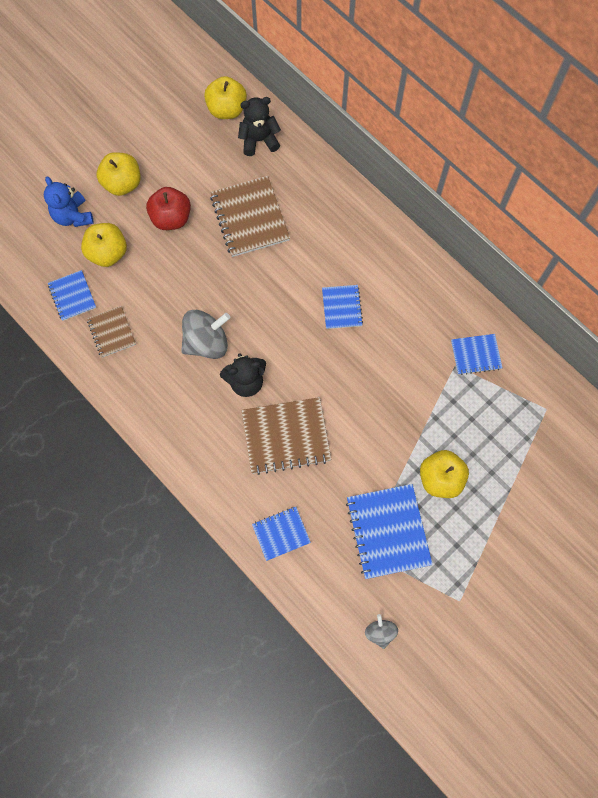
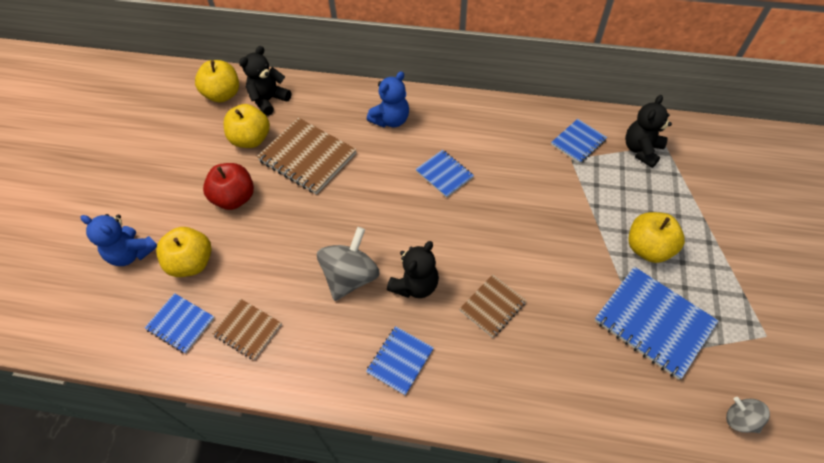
camera: 35 degrees left, 15 degrees down
(122, 183) = (165, 198): yellow apple -> yellow apple (251, 139)
(281, 533) = (569, 398): blue notebook -> blue notebook (400, 361)
(286, 436) = (492, 306): brown notebook -> brown notebook, size x0.58
(341, 227) = (391, 120): none -> blue teddy bear
(521, 399) = (641, 150): none -> black teddy bear

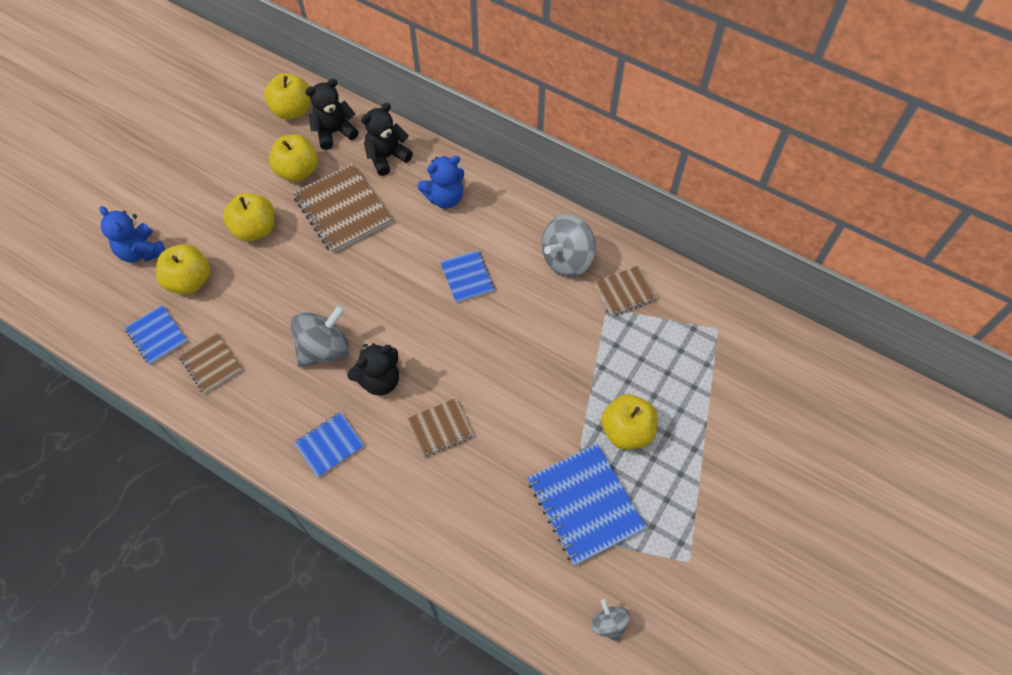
camera: 20 degrees right, 5 degrees up
(235, 198) = (255, 229): red apple -> yellow apple
(517, 133) = (567, 259): none -> grey spinning top
(578, 142) = (625, 292): blue notebook -> brown notebook
(641, 150) = (687, 325): black teddy bear -> black teddy bear (387, 157)

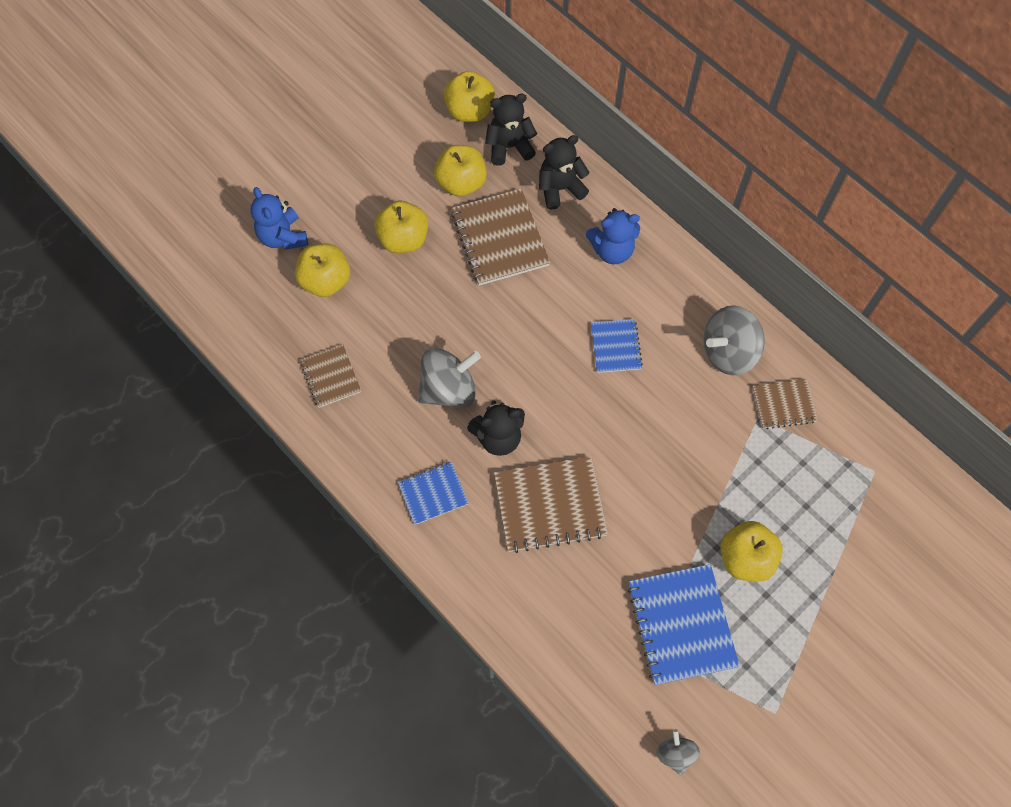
camera: 15 degrees right, 5 degrees up
(157, 336) = (282, 333): blue notebook -> none
(440, 428) = (550, 505): brown notebook -> brown notebook, size x1.73

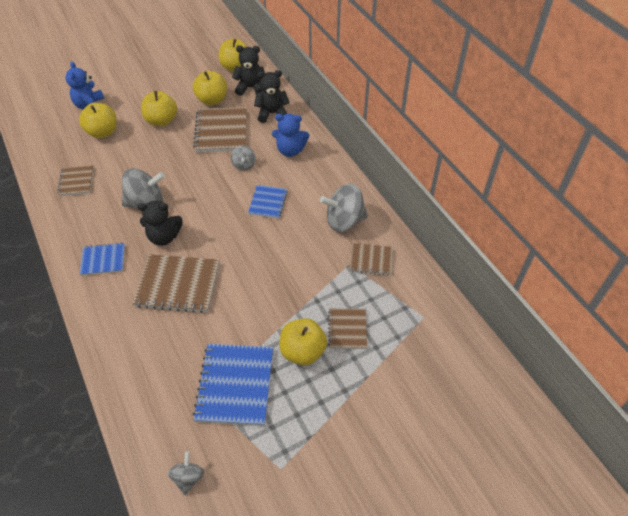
camera: 15 degrees right, 15 degrees down
(557, 291) = (244, 165): none -> grey spinning top
(788, 513) = (347, 329): none -> brown notebook

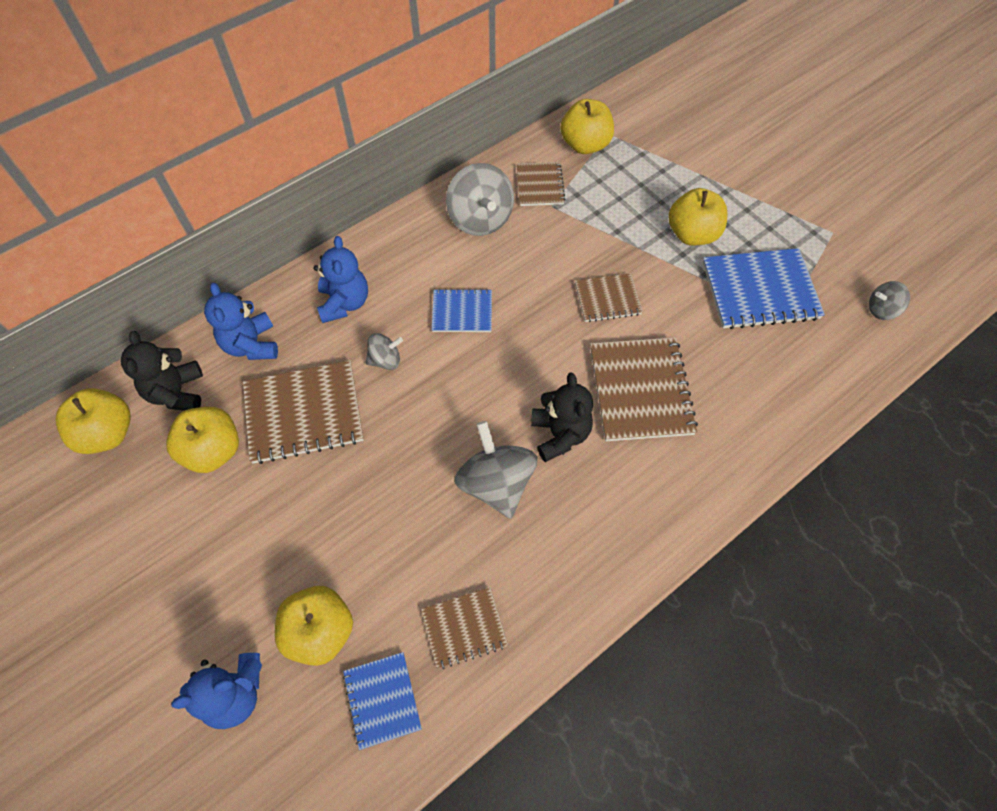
camera: 100 degrees left, 10 degrees up
(103, 260) = (626, 509): blue notebook -> blue notebook (382, 700)
(161, 121) = (278, 525): yellow apple -> yellow apple (585, 145)
(272, 113) = (251, 345): black teddy bear -> blue teddy bear
(347, 329) = (648, 197): brown notebook -> brown notebook (607, 299)

